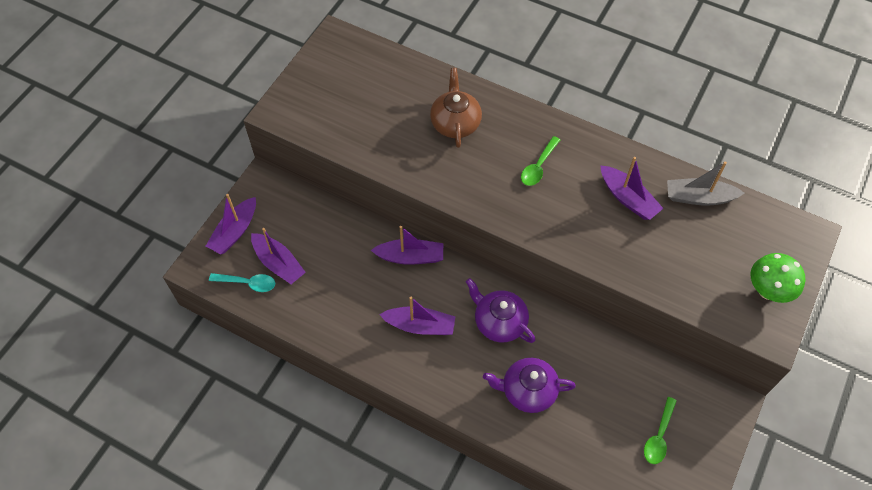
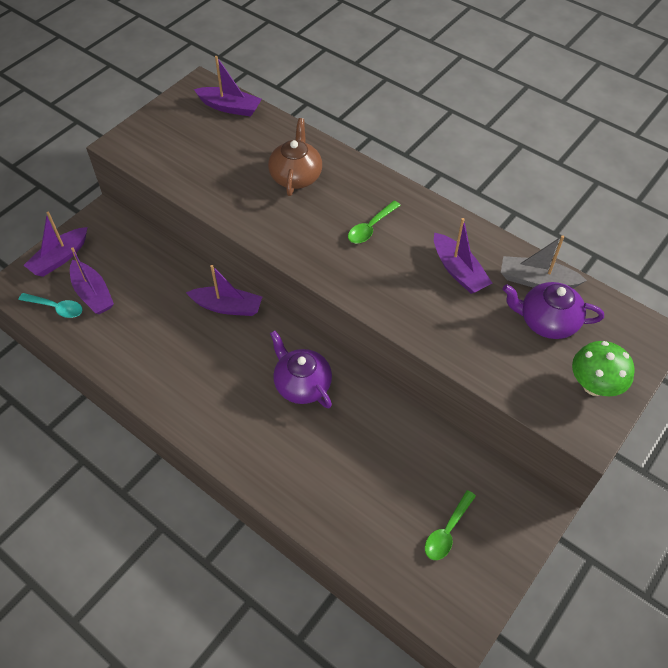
camera: 10 degrees right, 5 degrees down
(420, 326) = (218, 375): purple boat -> purple boat (230, 107)
(527, 391) = (313, 459): purple teapot -> purple teapot (547, 321)

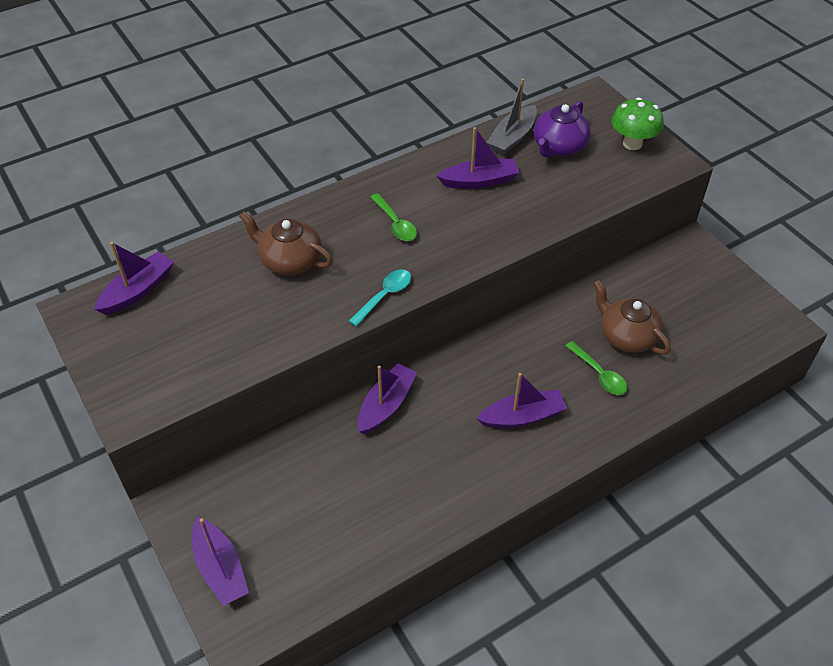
camera: 70 degrees left, 5 degrees down
(56, 308) = (304, 585): turquoise spoon -> turquoise spoon (384, 296)
(93, 294) = (301, 538): purple boat -> purple boat (522, 416)
(302, 384) = (513, 366): purple teapot -> none
(376, 469) = (626, 336): none -> brown teapot
(447, 531) = (699, 307): green spoon -> green spoon (599, 374)

